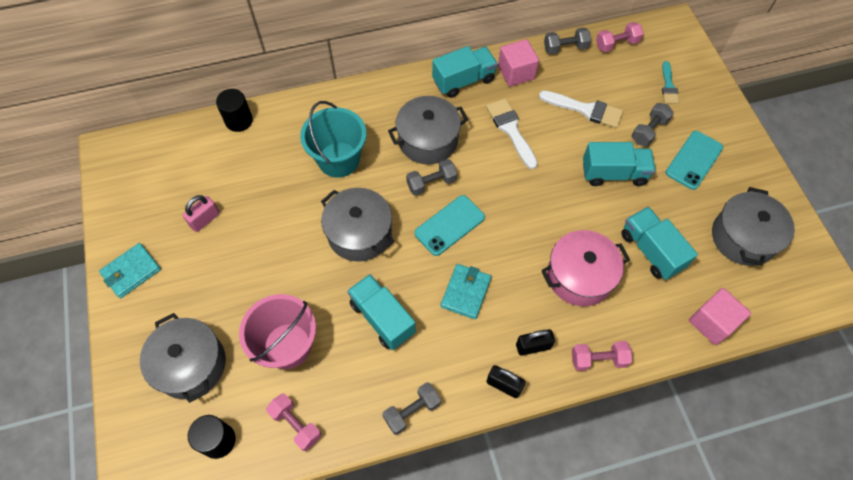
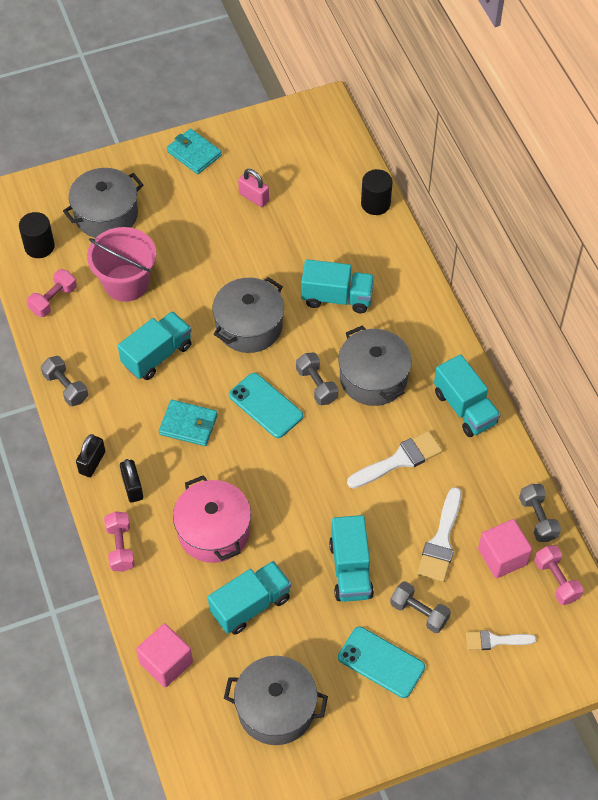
camera: 85 degrees right, 5 degrees down
(338, 159) = (337, 297): turquoise bucket -> turquoise truck
(516, 73) = (487, 463): pink cube -> pink cube (502, 557)
(668, 86) = (495, 640): turquoise brush -> white brush

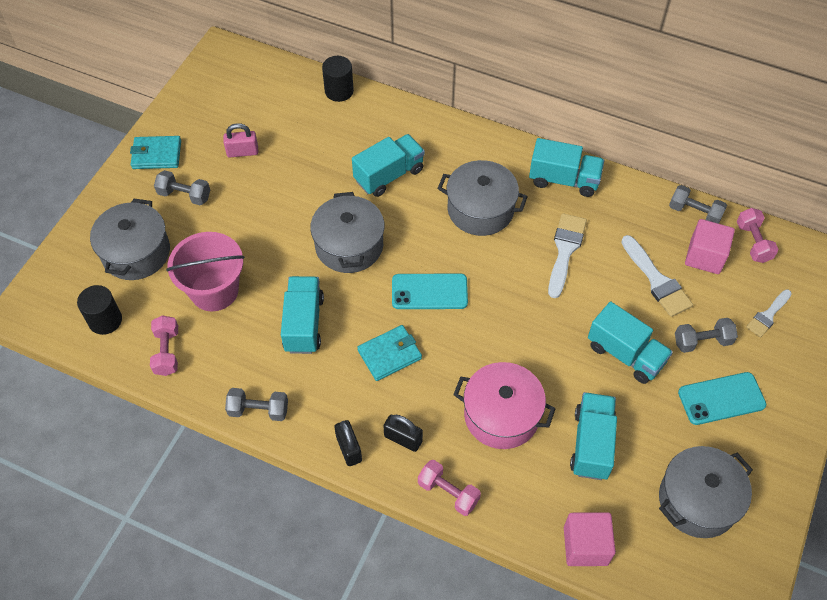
camera: 45 degrees left, 0 degrees up
(316, 385) = (448, 247): grey dumbbell -> grey dumbbell (184, 195)
(556, 580) = (753, 242): pink dumbbell -> pink dumbbell turned 60 degrees clockwise

